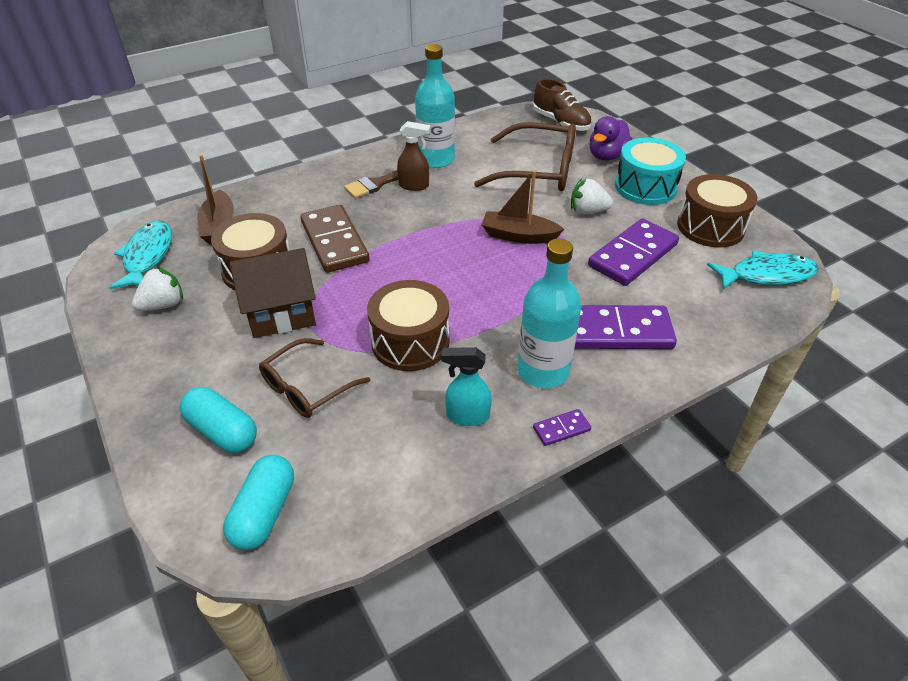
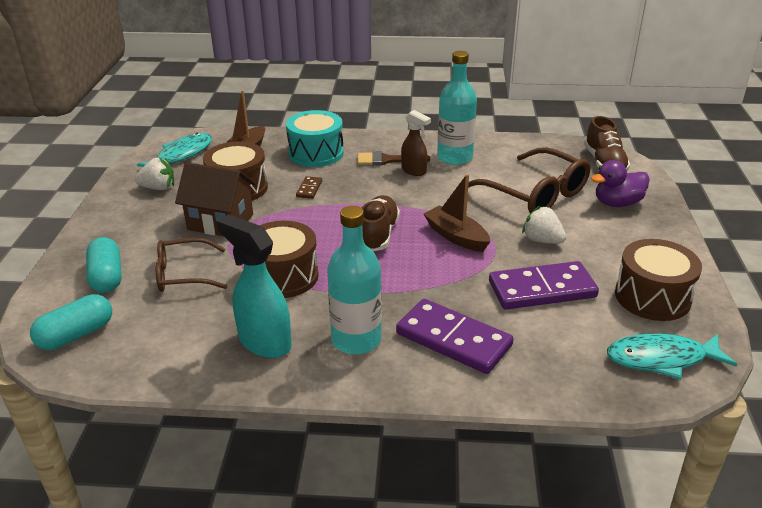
camera: 35 degrees right, 10 degrees down
(335, 242) = (309, 189): brown domino -> brown domino, size x0.44
(450, 262) = (378, 234): none -> brown shoe
(467, 416) = (264, 342): turquoise spray bottle -> turquoise spray bottle, size x1.61
(561, 429) = (321, 385): purple domino -> none
(645, 187) = (625, 241): turquoise drum -> turquoise drum (316, 153)
(766, 275) = (662, 359): turquoise fish -> turquoise fish turned 150 degrees clockwise

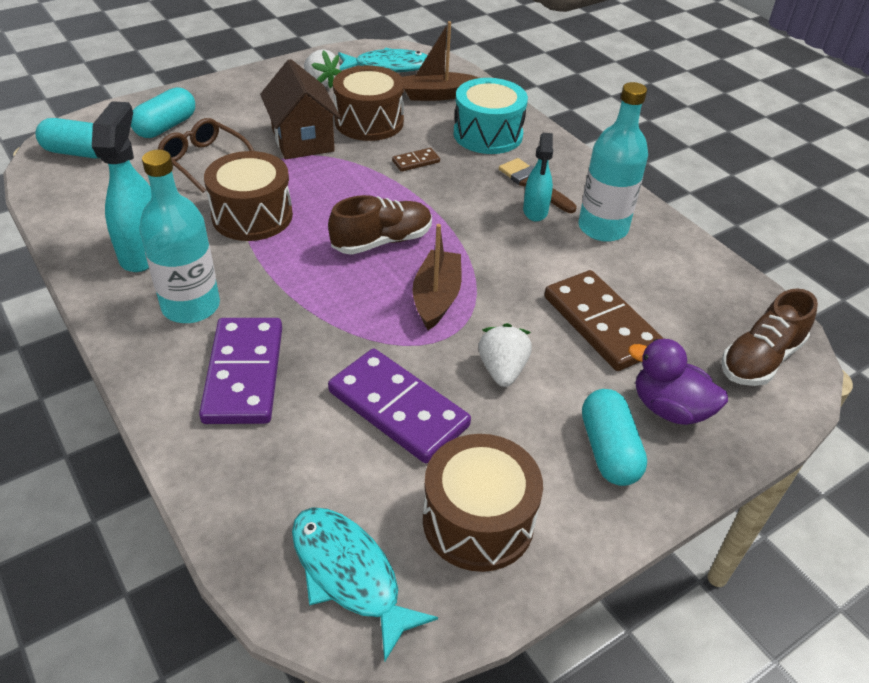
camera: 50 degrees right, 10 degrees up
(414, 171) = (535, 211): brown spray bottle -> turquoise spray bottle
(535, 194) = (601, 324): brown glasses -> brown domino
(632, 234) = (609, 450): none -> turquoise capsule

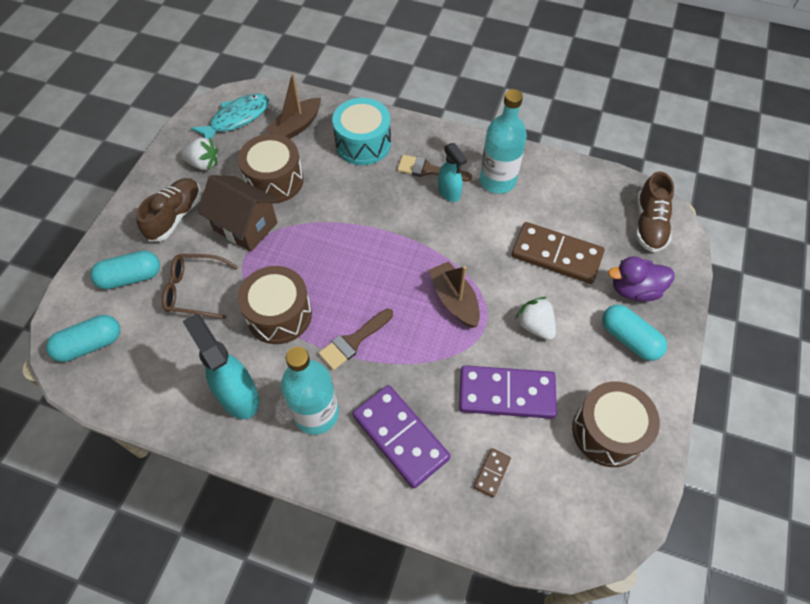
camera: 35 degrees left, 15 degrees up
(166, 127) = (131, 277): turquoise capsule -> turquoise capsule turned 75 degrees clockwise
(294, 272) = (353, 341): none -> brown brush
(349, 575) = (579, 514): turquoise fish -> none
(382, 241) = (382, 278): brown shoe -> brown shoe (175, 216)
(416, 162) = (340, 197): brown domino -> brown domino (492, 473)

